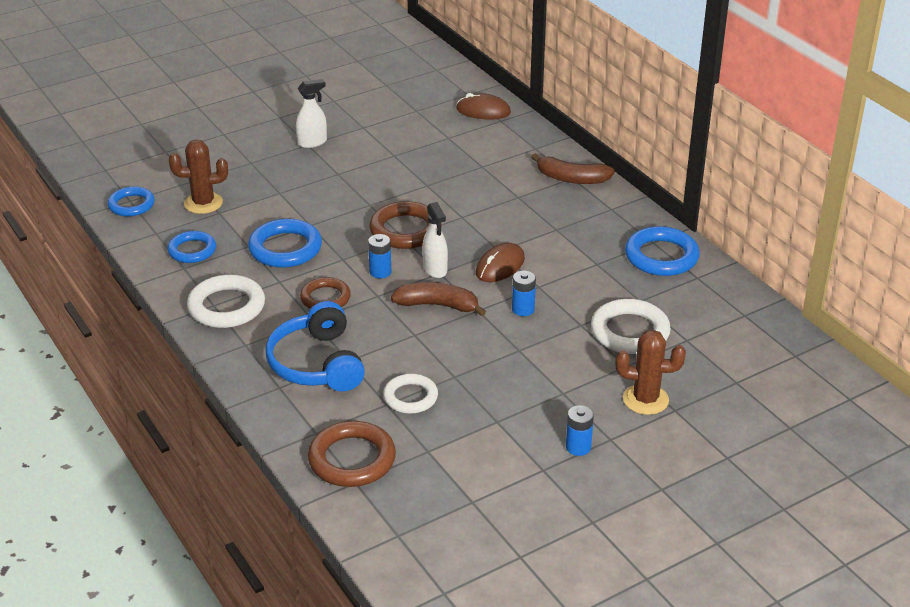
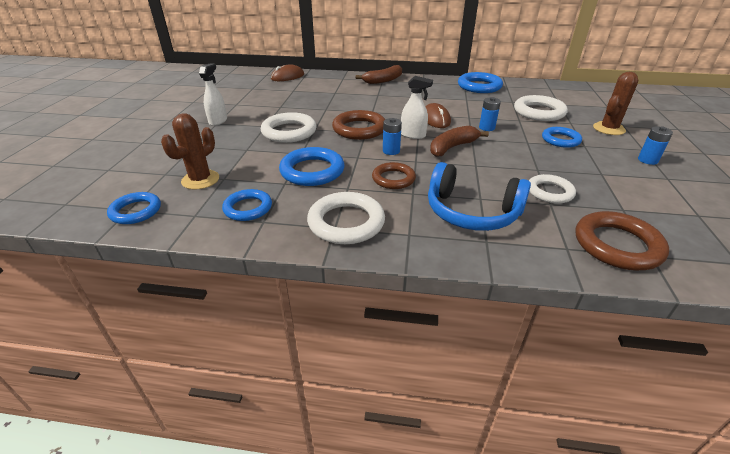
camera: 50 degrees left, 0 degrees up
(343, 194) = (289, 132): none -> white ring
(557, 371) = (560, 140): none -> blue ring

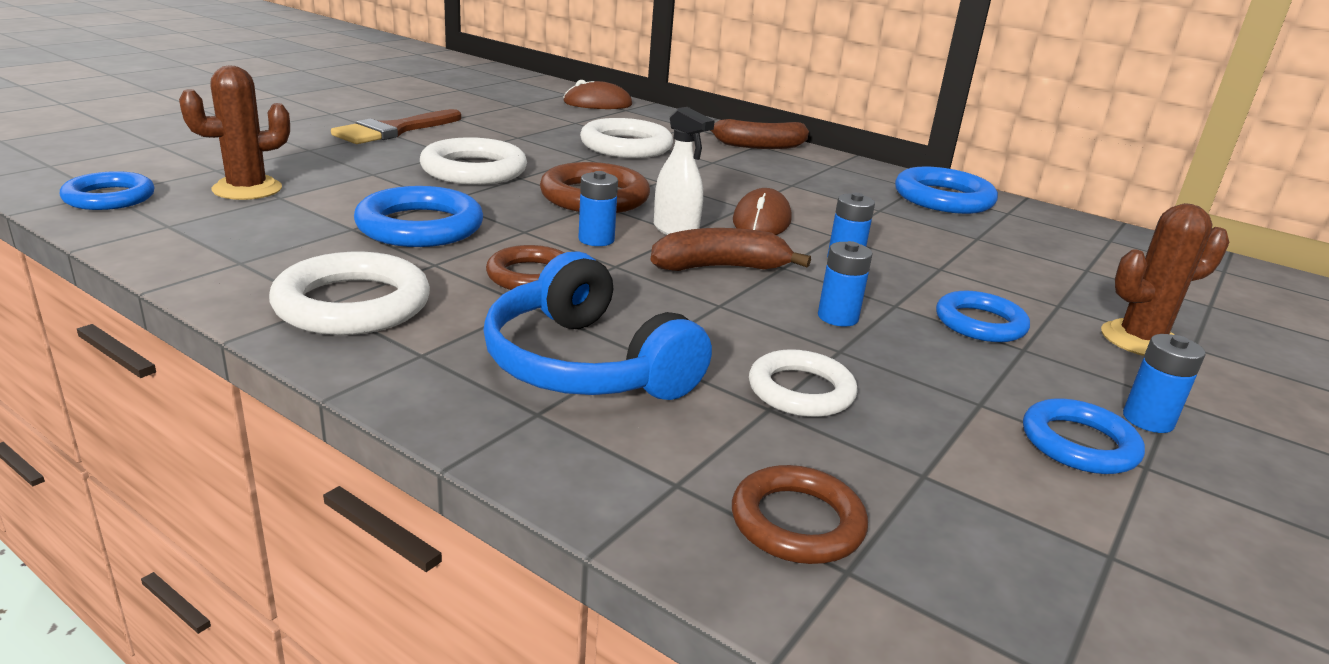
camera: 25 degrees right, 10 degrees down
(218, 121) = (394, 130): white spray bottle -> brown brush
(248, 208) = (248, 240): blue ring -> blue ring (1079, 444)
(518, 155) = (837, 317): none -> blue battery
(539, 112) = (1010, 269): white ring -> white ring (626, 146)
(617, 245) = (797, 522): brown ring -> brown ring, size x0.66

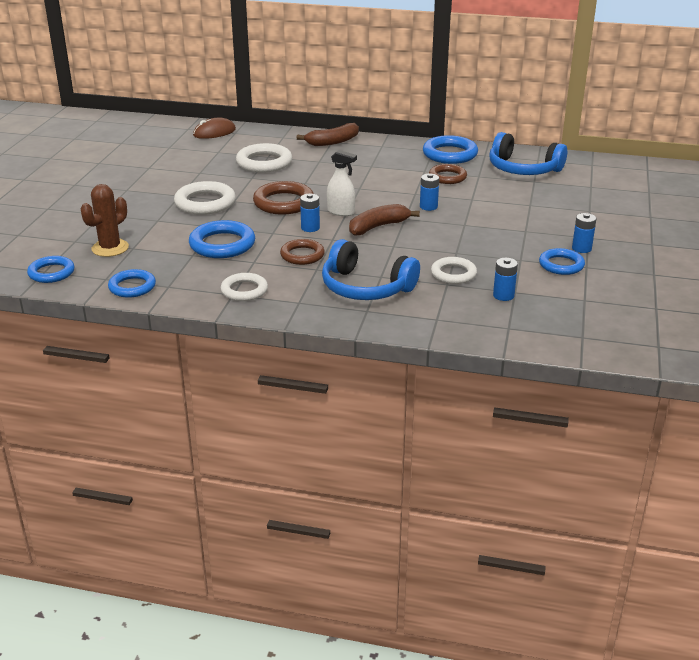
camera: 20 degrees left, 5 degrees up
(352, 304) = (244, 290): white ring -> white ring, size x0.66
(394, 130) = (128, 187): brown brush -> none
(761, 221) = (375, 194): brown mouse -> none
(797, 522) = (484, 319): brown ring -> brown ring (447, 177)
(837, 317) = (445, 237): blue battery -> blue battery (503, 295)
(980, 323) = (503, 223): blue ring -> blue ring (132, 287)
(1072, 247) = (523, 169): none -> blue headphones
(1140, 340) = (568, 213): brown cactus -> none

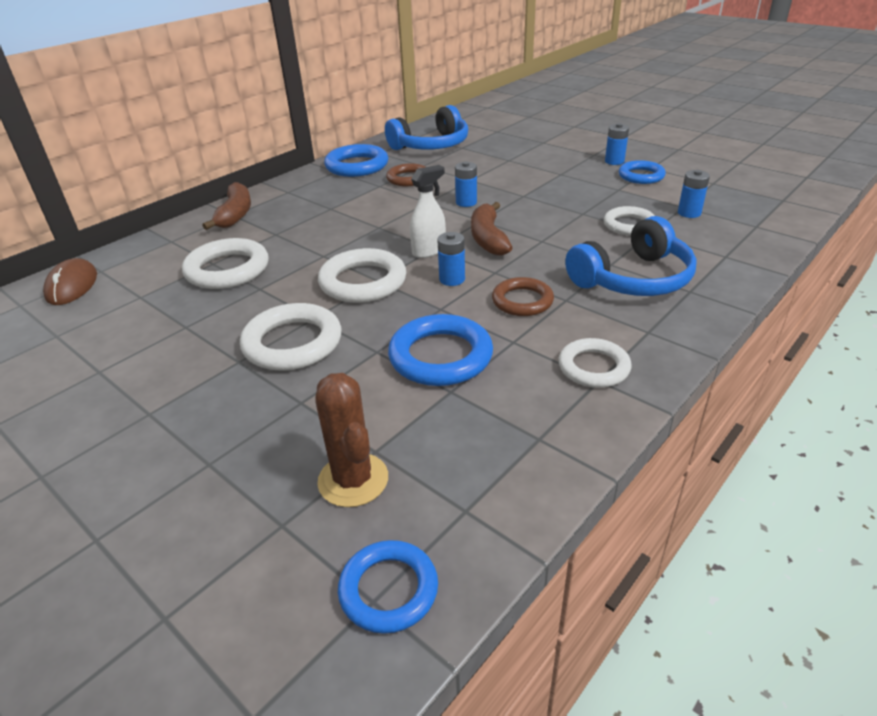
camera: 60 degrees left, 5 degrees up
(132, 287) = (517, 481): blue ring -> none
(283, 203) = (363, 282): brown ring -> white ring

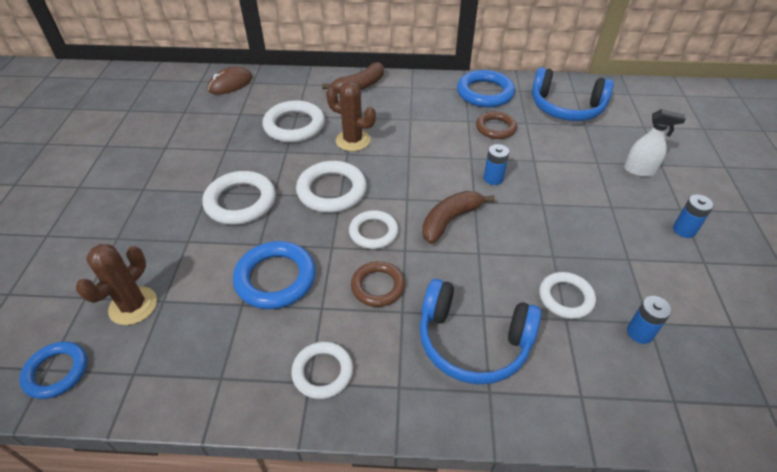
camera: 50 degrees right, 10 degrees up
(310, 246) = (353, 140): none -> brown cactus
(429, 251) = (401, 199): white spray bottle -> white spray bottle (639, 170)
(452, 279) = (373, 232): blue battery -> white ring
(641, 176) = (677, 263): blue ring -> none

